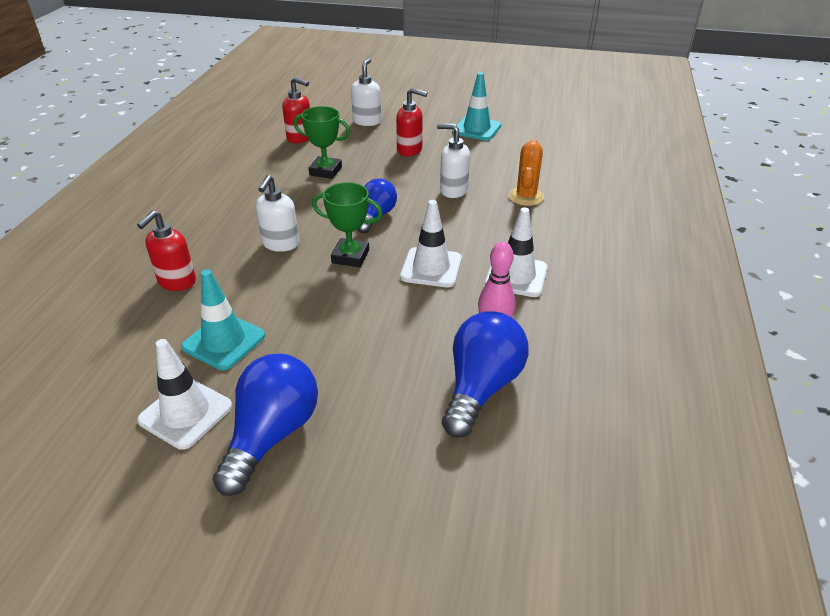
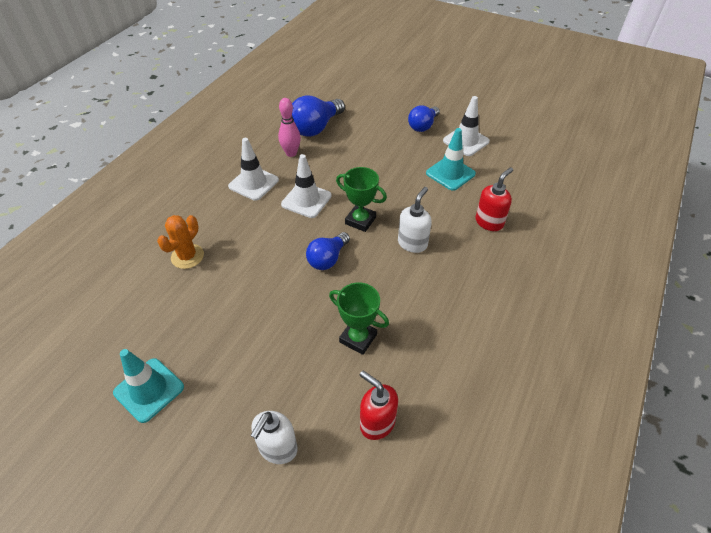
camera: 165 degrees left, 10 degrees up
(272, 434) = (423, 126): blue light bulb -> blue light bulb, size x0.65
(410, 150) = (253, 359): red soap dispenser -> none
(453, 190) = (245, 278): white soap dispenser -> none

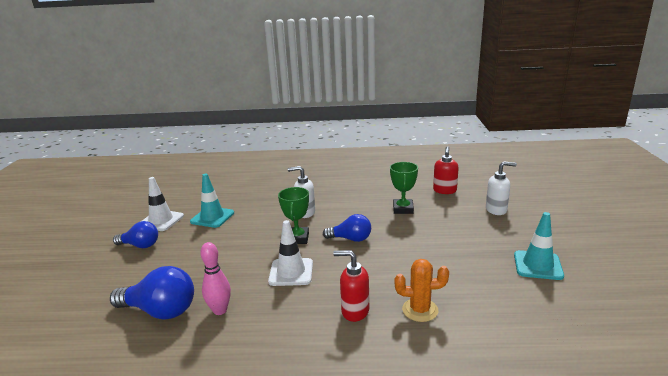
camera: 115 degrees left, 25 degrees down
(253, 183) = (288, 315): white traffic cone -> none
(489, 222) = (262, 194): red soap dispenser -> red soap dispenser (354, 311)

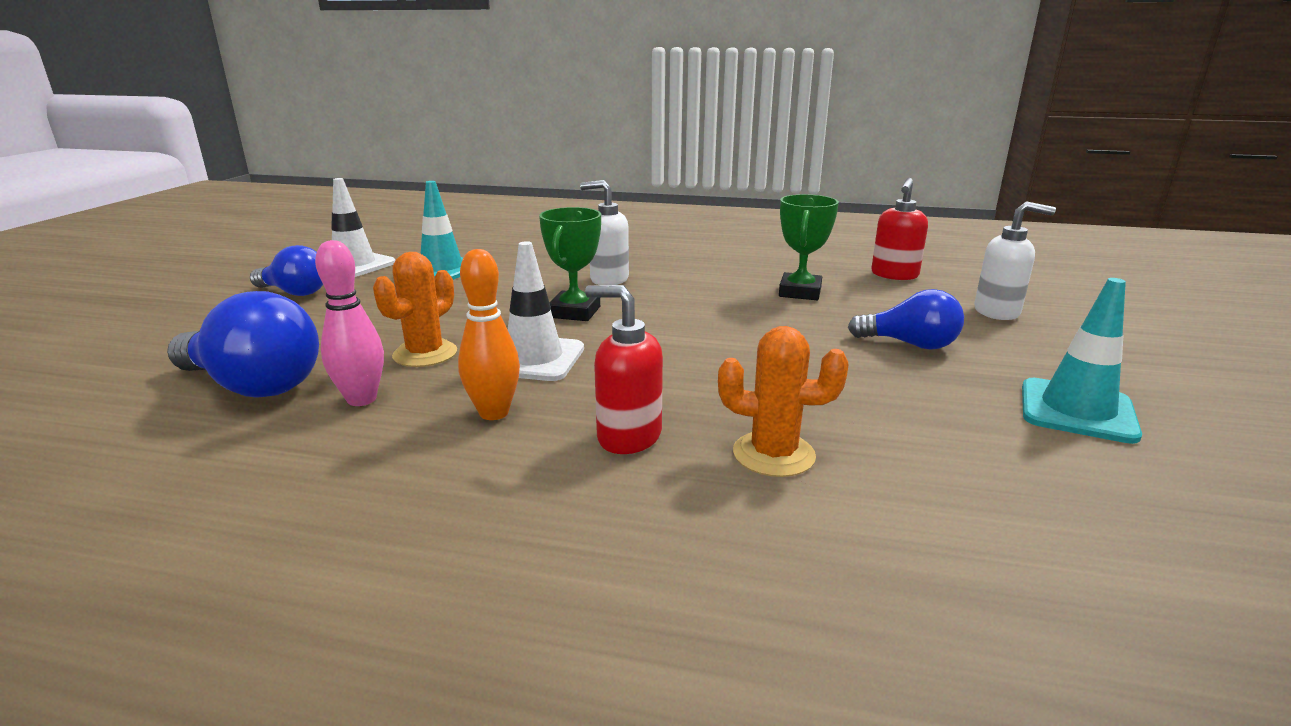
camera: 10 degrees right, 0 degrees up
(235, 277) = (425, 354): none -> orange cactus
(288, 308) = (494, 413): none -> orange bowling pin
(351, 239) = (676, 324): blue light bulb -> blue light bulb (910, 344)

